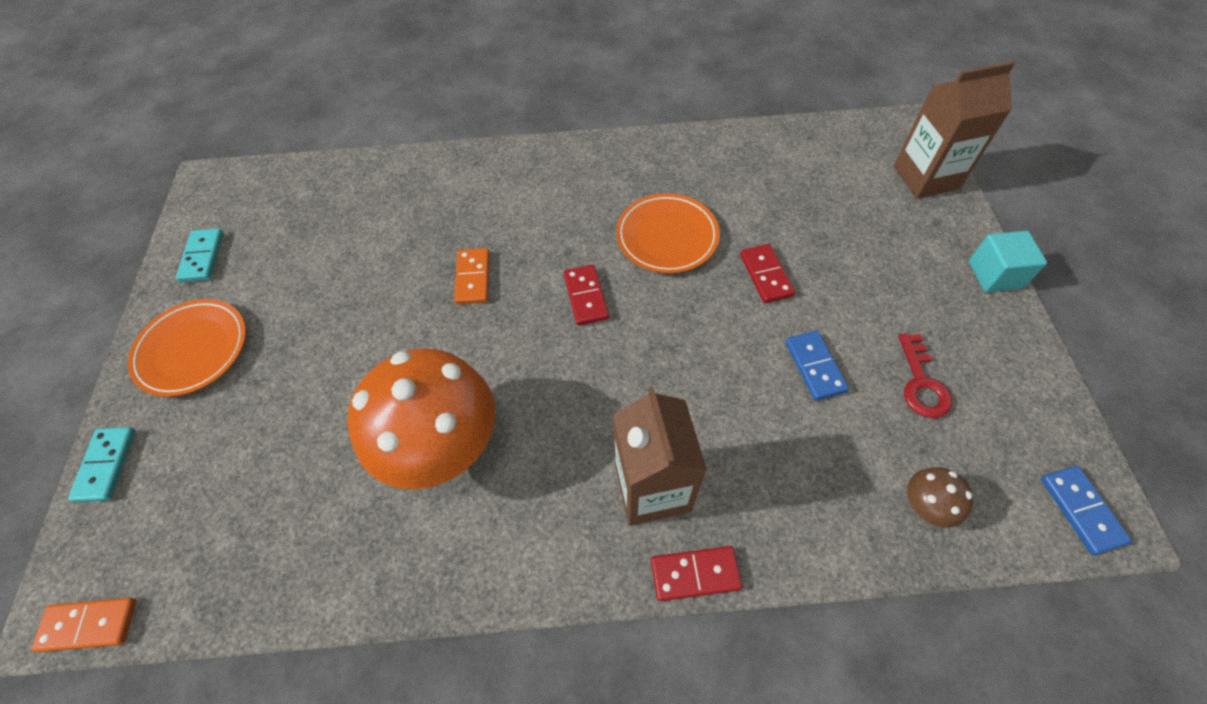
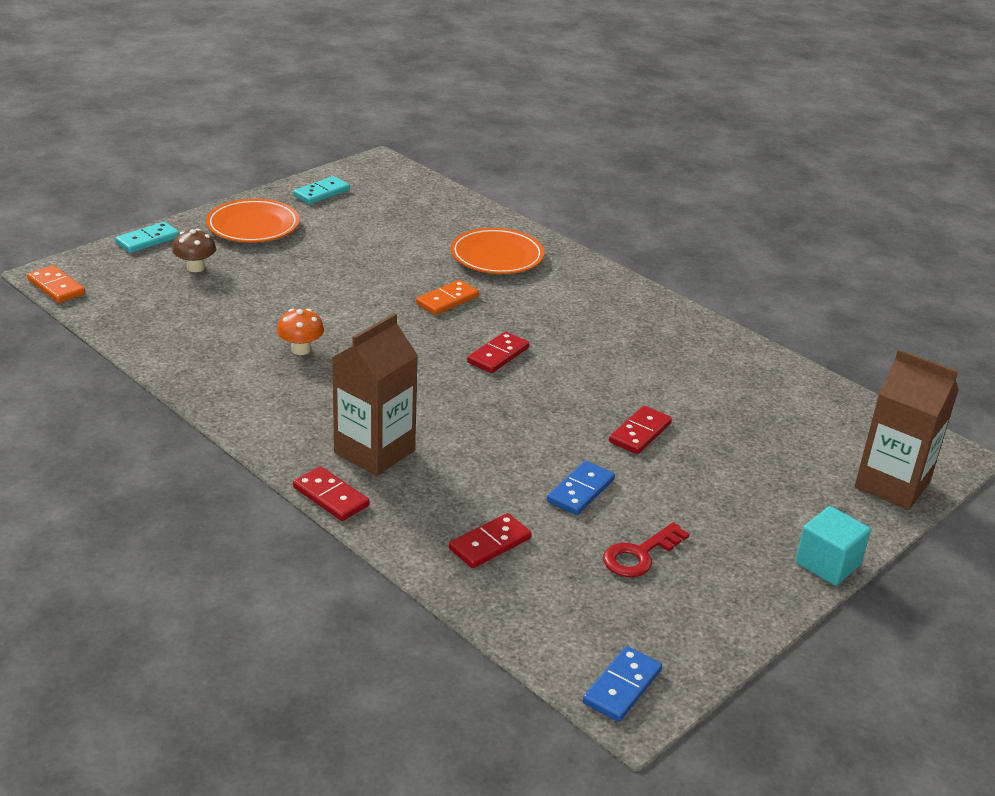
camera: 45 degrees right, 25 degrees down
(441, 445) = (301, 349): orange mushroom -> orange mushroom, size x0.41
(667, 237) = (608, 369): orange plate -> orange plate (497, 256)
(846, 483) = (490, 544): none -> red domino
(926, 506) = (519, 593): brown mushroom -> brown mushroom (195, 267)

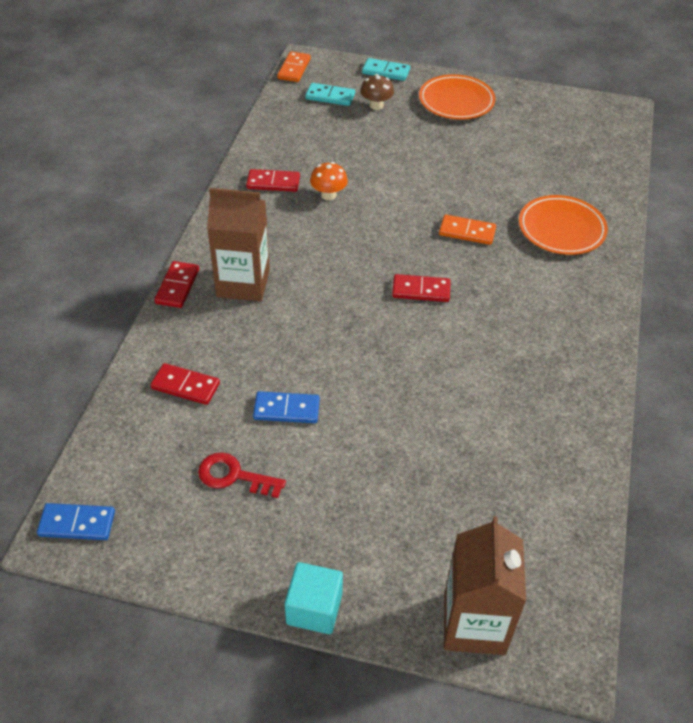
camera: 60 degrees right, 15 degrees up
(321, 193) = (540, 106): turquoise domino -> turquoise domino (330, 96)
(640, 433) = (394, 414): red domino -> red domino (273, 183)

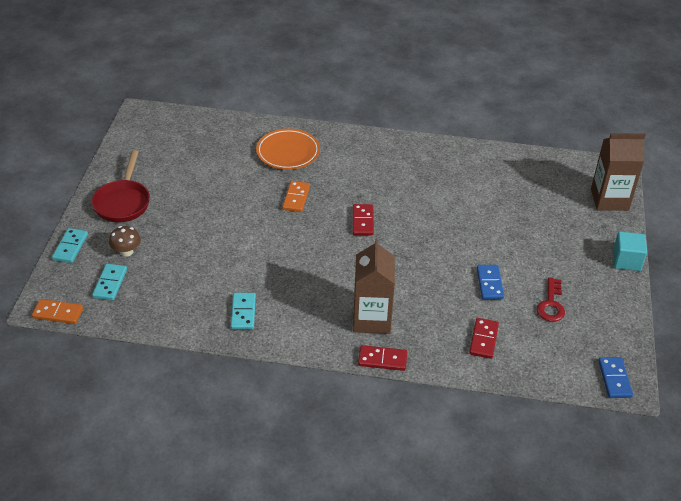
camera: 95 degrees left, 5 degrees down
(273, 183) = (243, 312): red domino -> turquoise domino
(328, 195) = (258, 276): orange mushroom -> none
(456, 101) = (123, 202): orange plate -> red pan

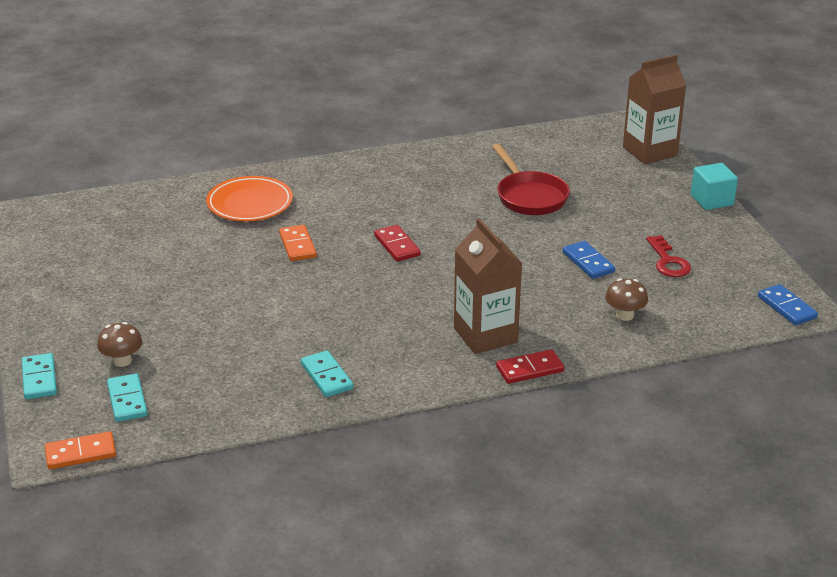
camera: 25 degrees left, 10 degrees down
(123, 202) = (74, 311): red pan -> red pan (529, 196)
(483, 339) = (624, 315): red domino -> brown mushroom

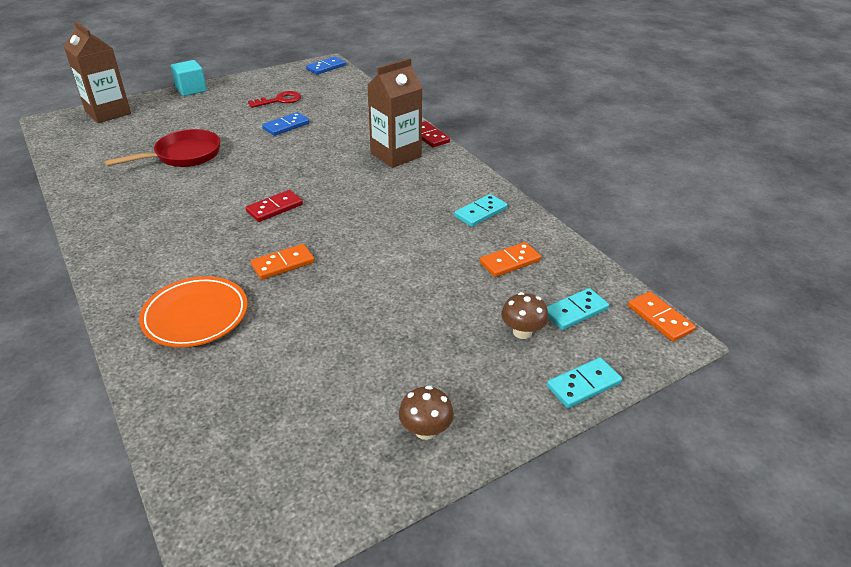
camera: 105 degrees left, 5 degrees up
(226, 377) = (510, 262): none -> orange domino
(624, 315) = (352, 111): brown mushroom -> brown mushroom (425, 430)

